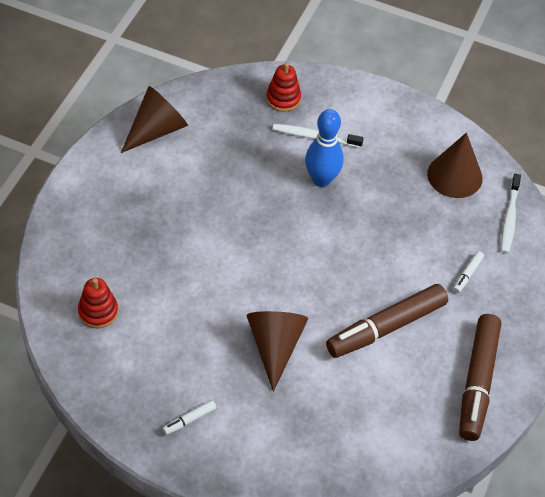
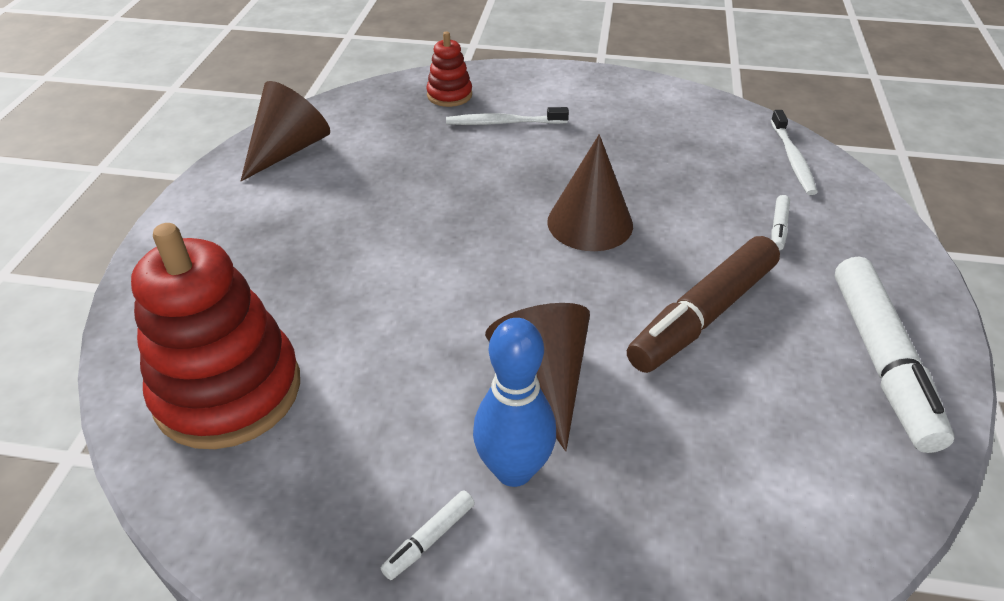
camera: 10 degrees left, 10 degrees down
(98, 312) = (228, 391): red stacking toy -> red stacking toy, size x2.08
(321, 179) = (530, 162): blue bowling pin -> blue bowling pin (514, 470)
(454, 176) = (698, 130): brown cone -> brown cone (590, 223)
(477, 381) = (881, 360): brown marker -> white marker

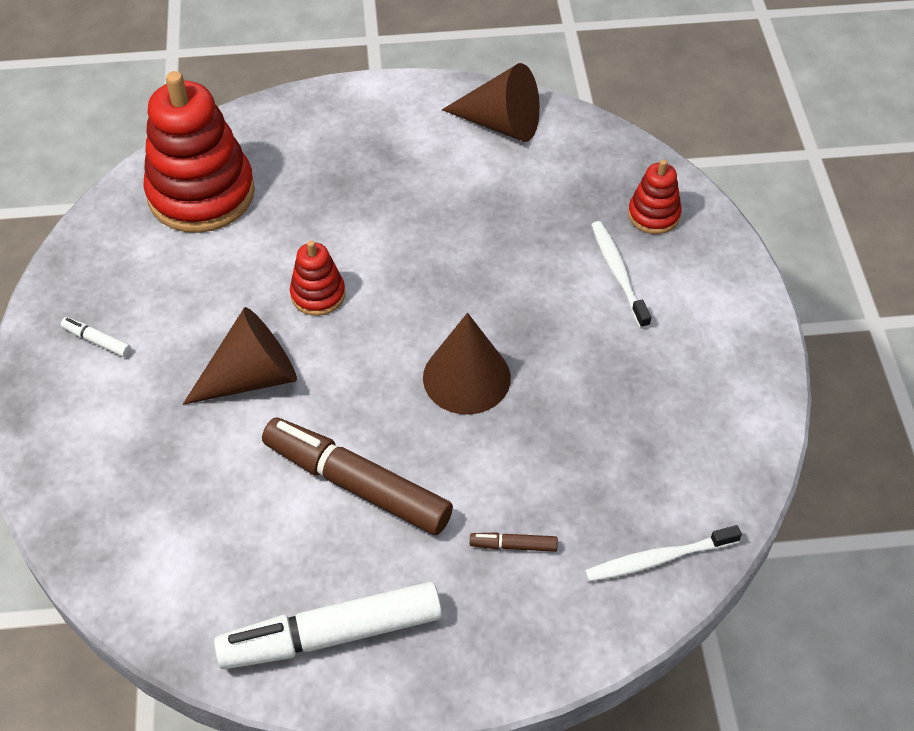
camera: 75 degrees right, 10 degrees up
(445, 307) = (318, 294): none -> red stacking toy
(514, 470) = (160, 375): blue bowling pin -> none
(778, 227) = (514, 545): white marker -> brown marker

